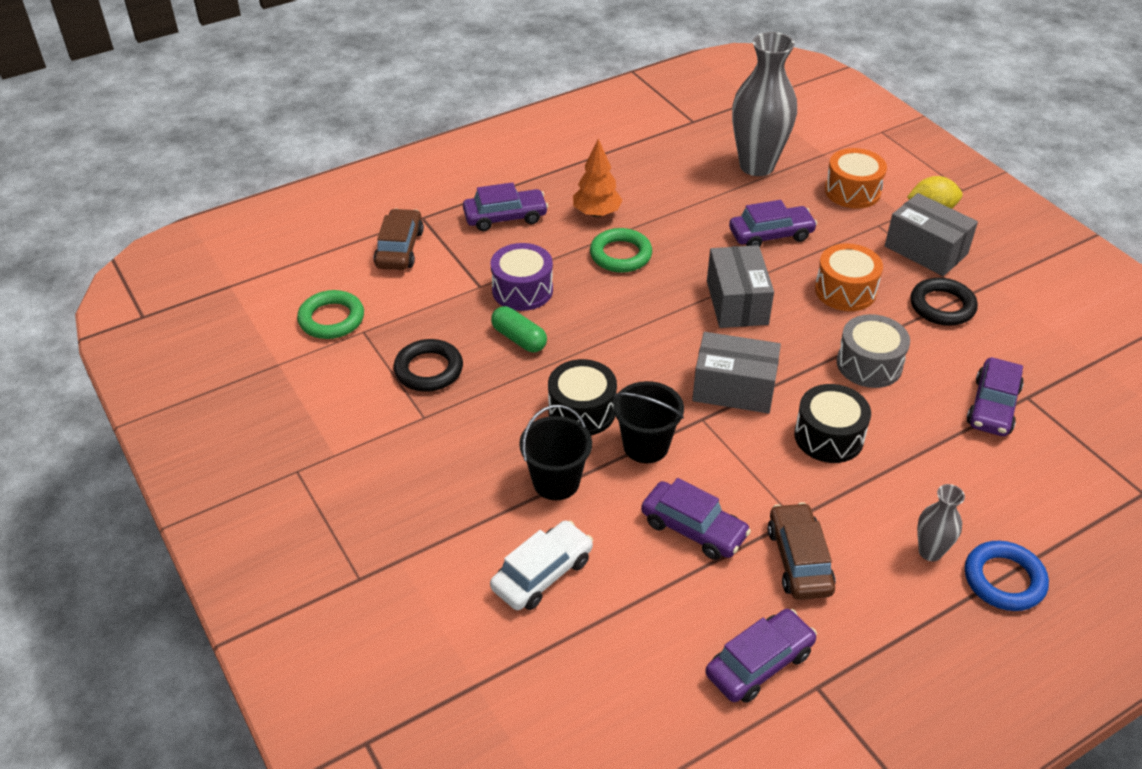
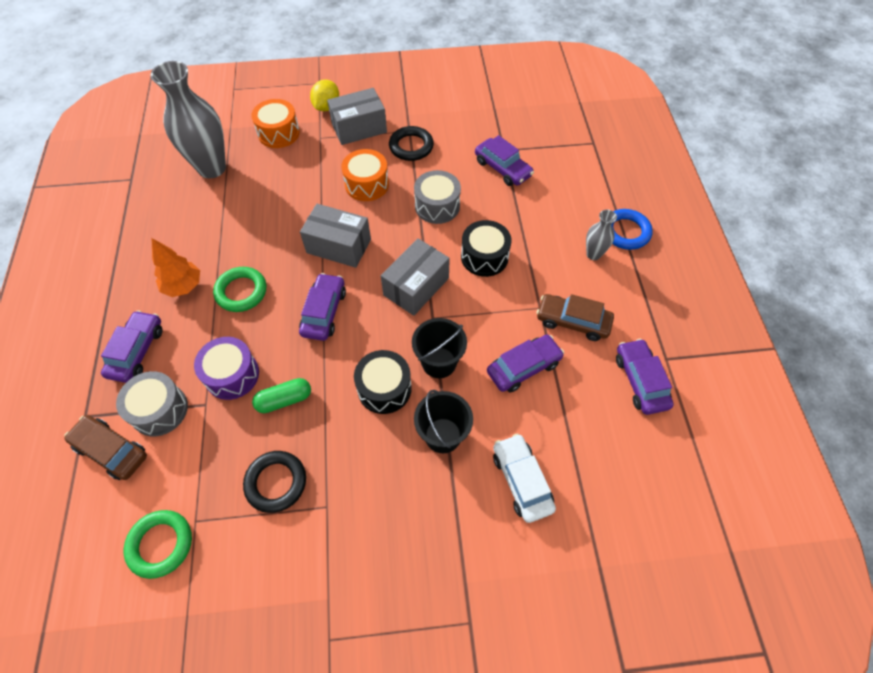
camera: 65 degrees left, 15 degrees up
(456, 259) = (159, 410): none -> grey drum
(771, 235) = (287, 195): purple car -> purple car (324, 312)

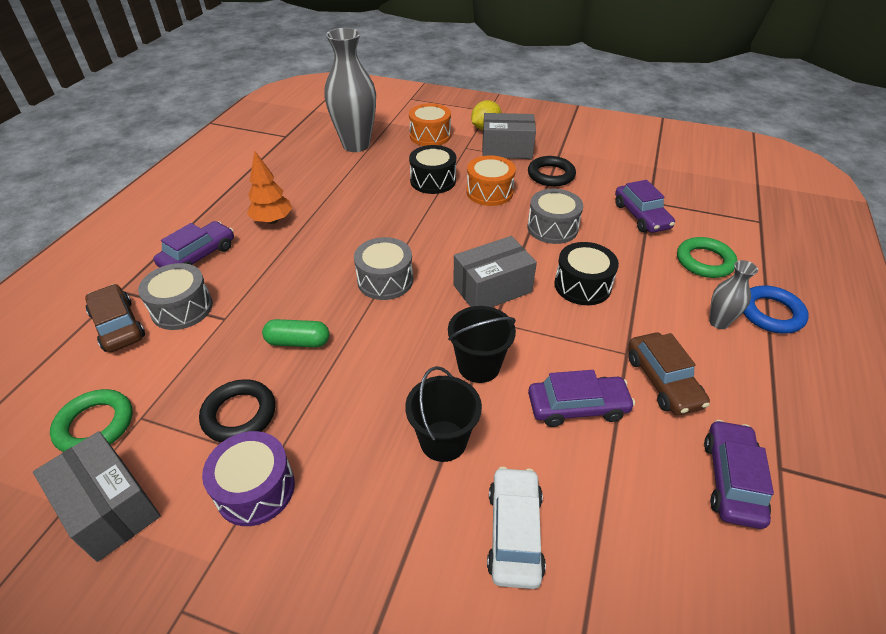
camera: 25 degrees right, 15 degrees down
(232, 375) = (265, 303): purple drum -> purple drum (255, 489)
(241, 292) = (319, 240): green ring -> green ring (704, 261)
(324, 312) = (385, 280): purple car -> grey drum
(338, 246) = (433, 231): grey box -> grey box (110, 507)
(384, 388) = (405, 369): black drum -> black drum (433, 181)
(573, 321) = (662, 381): brown car -> brown car turned 150 degrees counterclockwise

